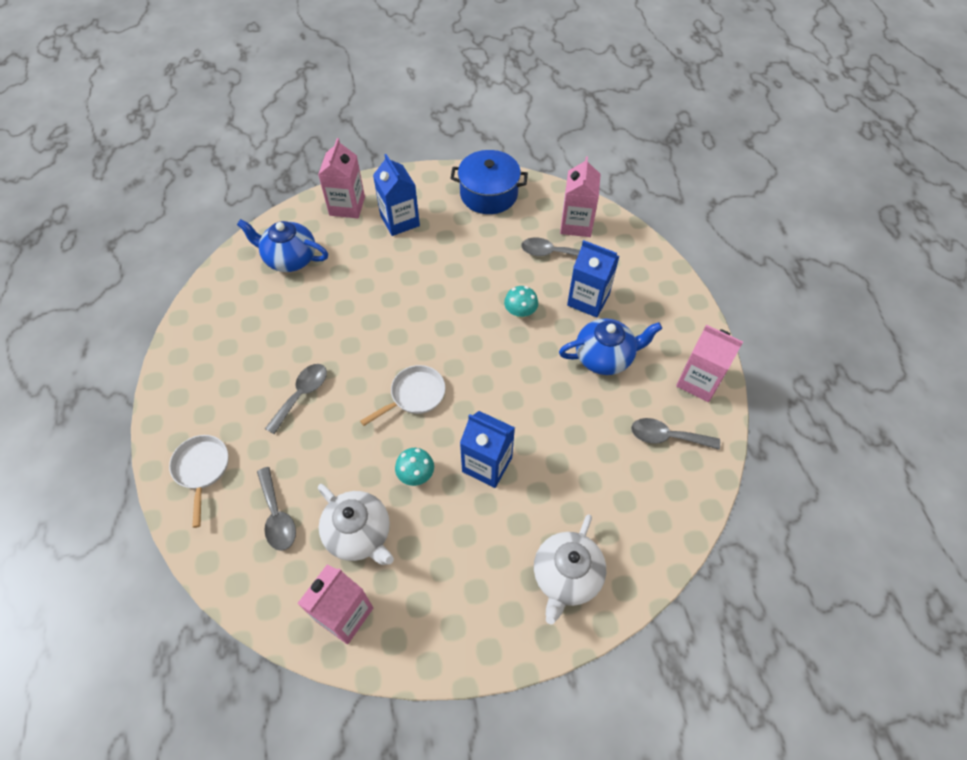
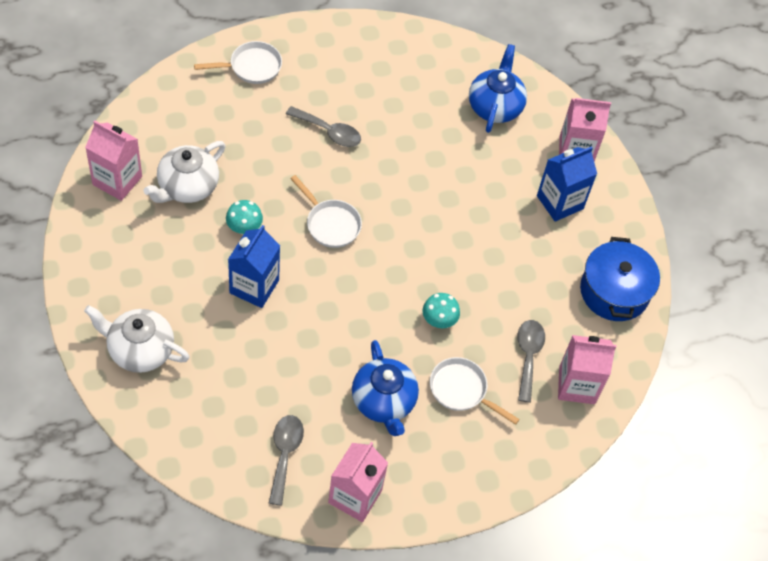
camera: 80 degrees right, 0 degrees up
(277, 516) = (206, 125): grey spoon -> none
(588, 300) = (461, 390): blue carton -> white pan

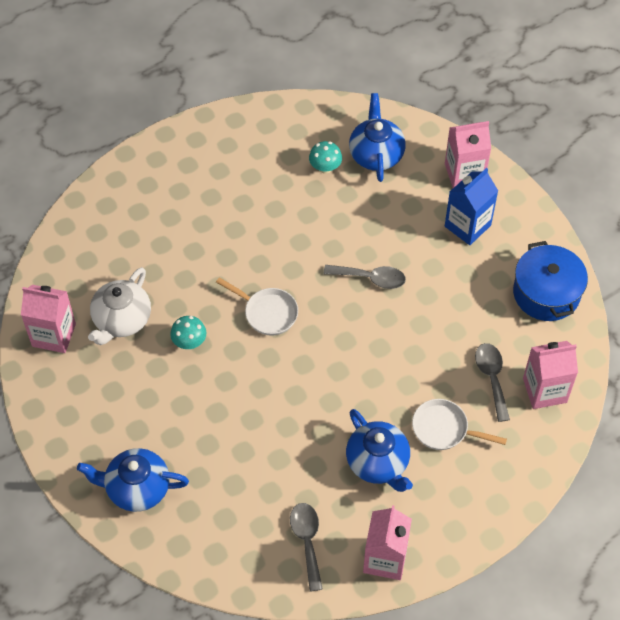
camera: 10 degrees left, 0 degrees up
(139, 350) = (136, 488): white teapot -> blue teapot
(251, 67) = (138, 187): white pan -> none
(254, 286) = (219, 394): blue carton -> none
(329, 132) = (233, 226): grey spoon -> grey spoon (371, 278)
(439, 320) = (399, 371): turquoise mushroom -> turquoise mushroom (325, 167)

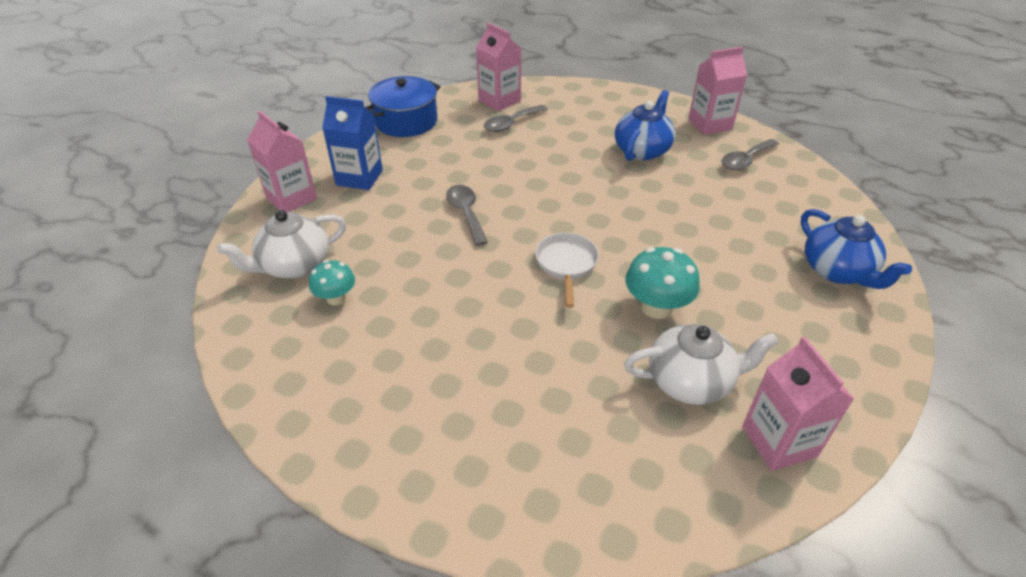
camera: 120 degrees left, 15 degrees down
(189, 342) = (656, 307): turquoise mushroom -> turquoise mushroom, size x1.56
(376, 154) = (294, 265): blue teapot -> white teapot
(444, 429) = (579, 131): white pan -> none

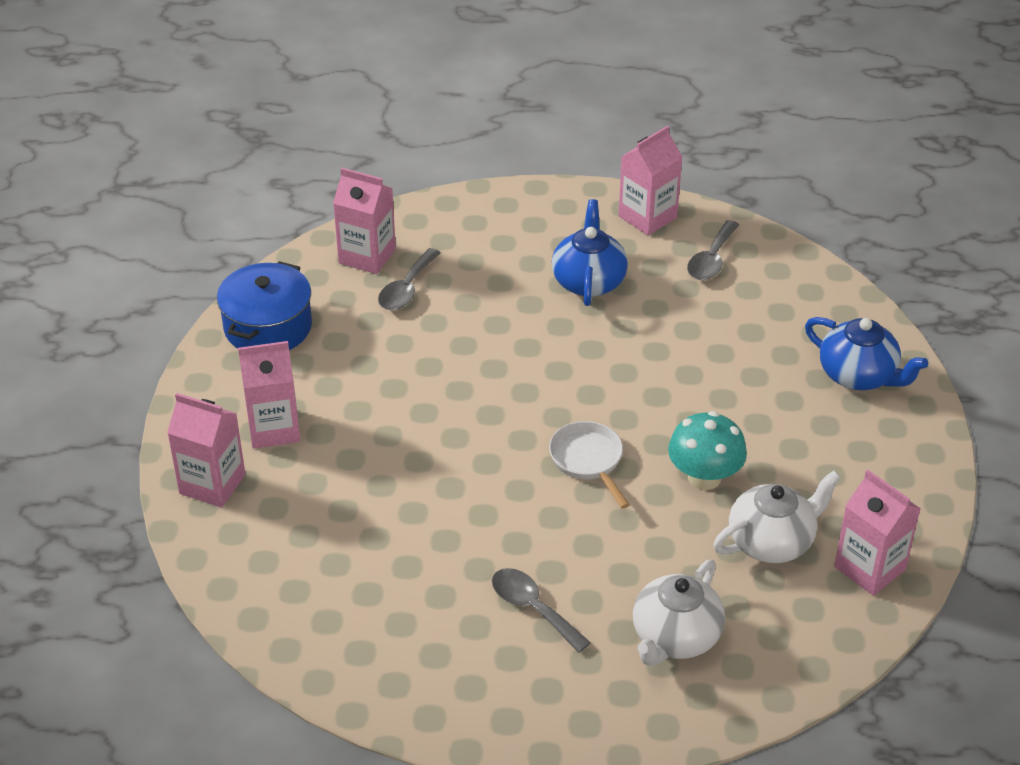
camera: 25 degrees left, 0 degrees up
(294, 265) = (290, 564): white teapot -> white teapot (675, 637)
(336, 298) = (370, 584): turquoise mushroom -> none
(359, 177) = (274, 428): blue carton -> pink carton
(466, 213) = (438, 434): grey spoon -> grey spoon (533, 608)

